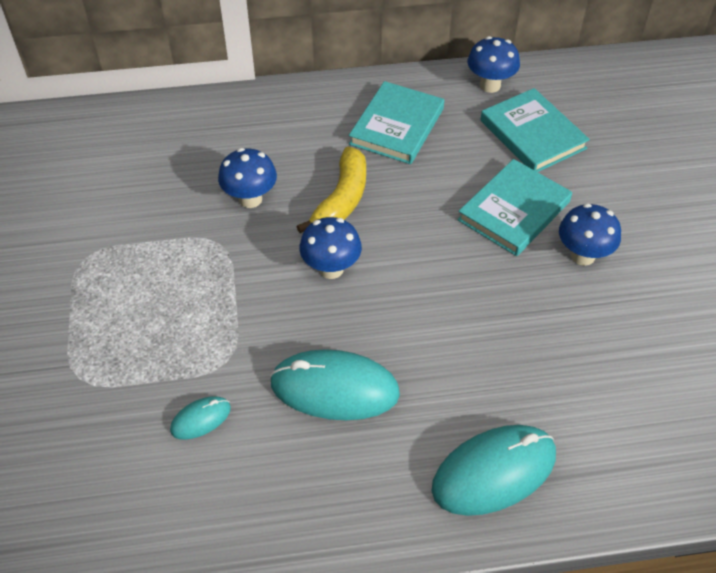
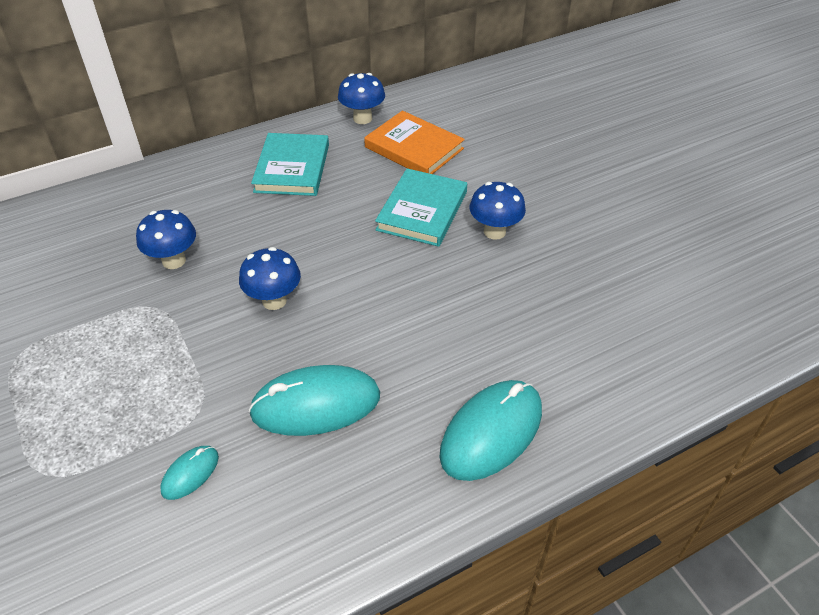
camera: 20 degrees left, 5 degrees down
(342, 199) = (263, 239): yellow banana -> none
(532, 134) = (414, 148): turquoise book -> orange book

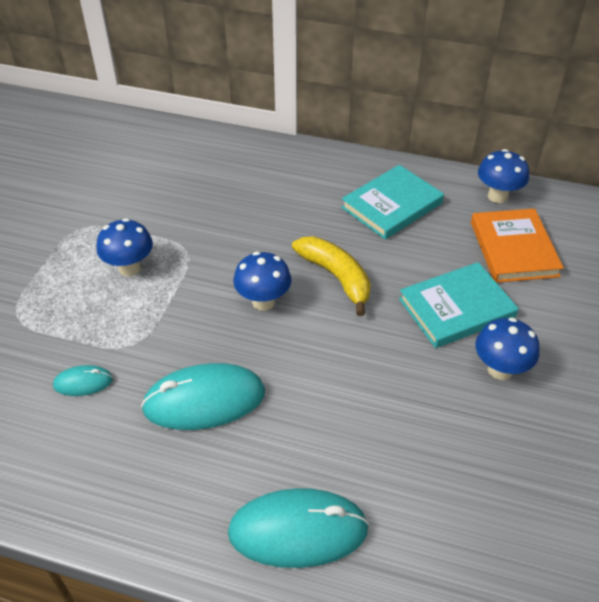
camera: 45 degrees right, 0 degrees up
(174, 261) = (233, 225): blue mushroom -> blue mushroom (130, 268)
(311, 245) = (336, 277): none -> yellow banana
(316, 404) = (204, 400): turquoise mouse -> turquoise mouse turned 45 degrees counterclockwise

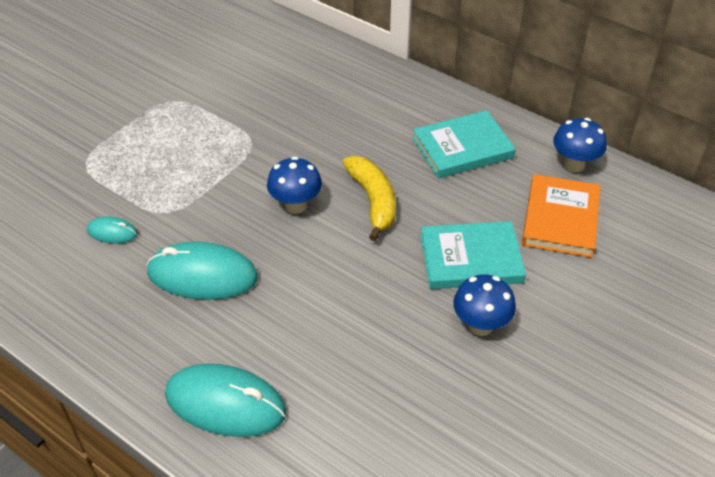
camera: 20 degrees right, 0 degrees up
(130, 268) = (196, 146): blue mushroom -> none

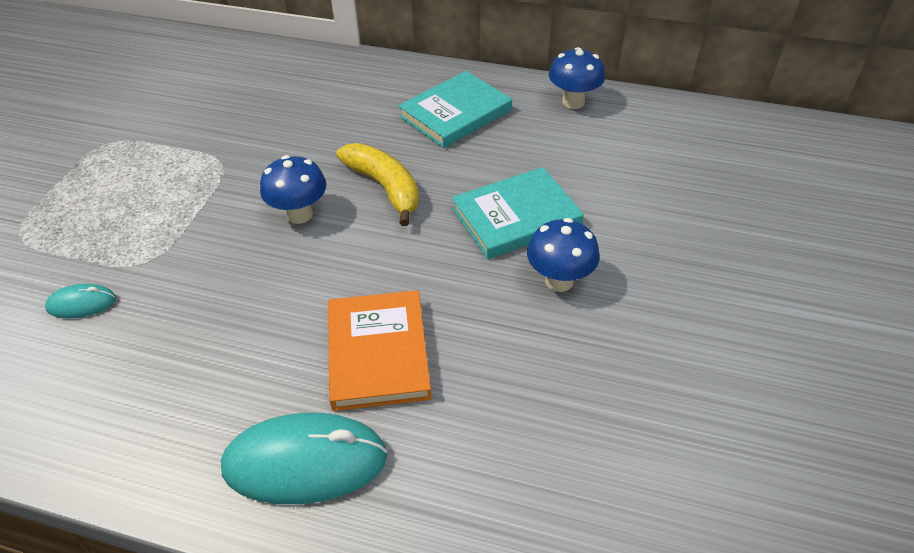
camera: 20 degrees left, 0 degrees up
(202, 275) = (217, 320): turquoise mouse -> none
(560, 219) = (586, 155): orange book -> orange book (378, 353)

